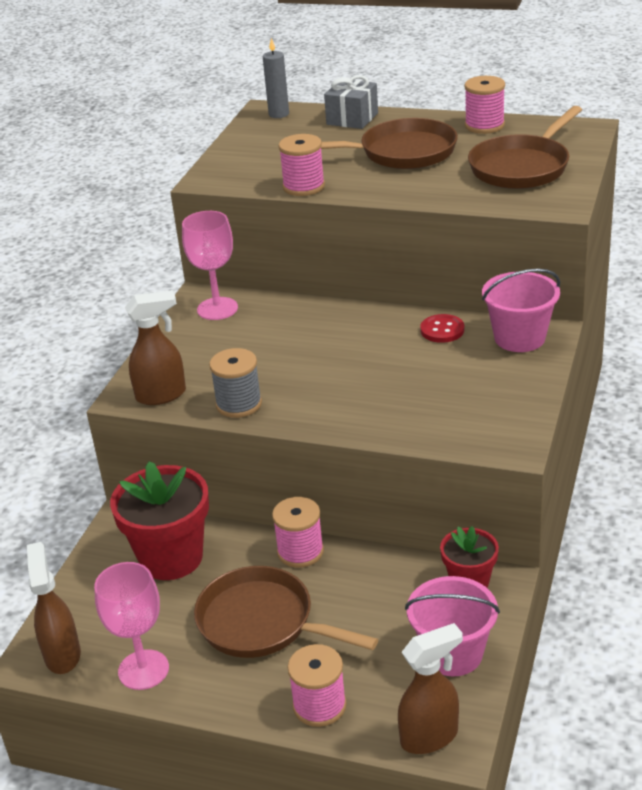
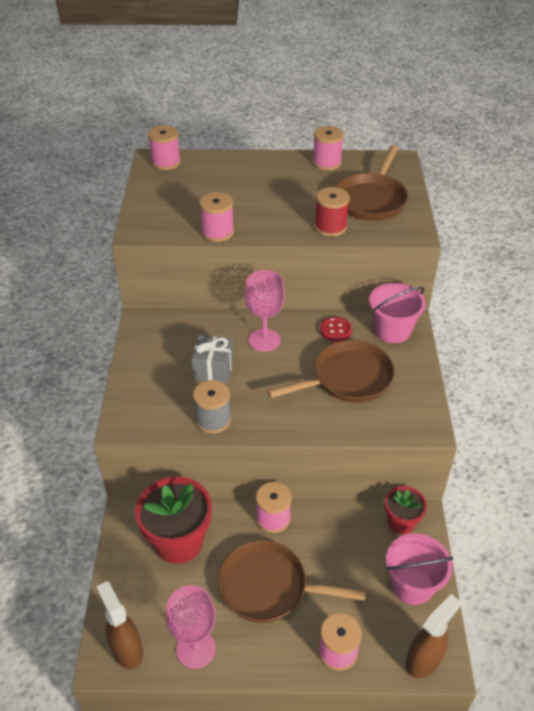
camera: 20 degrees left, 10 degrees up
(162, 395) = (149, 420): brown spray bottle -> none
(217, 309) = (160, 331): pink goblet -> pink goblet (264, 340)
(279, 114) = (166, 162): grey candle -> pink spool
(352, 119) = (225, 163): grey gift -> grey gift (213, 368)
(401, 153) = (277, 193): brown pan -> brown pan (347, 379)
(450, 191) = (330, 227): none -> red spool

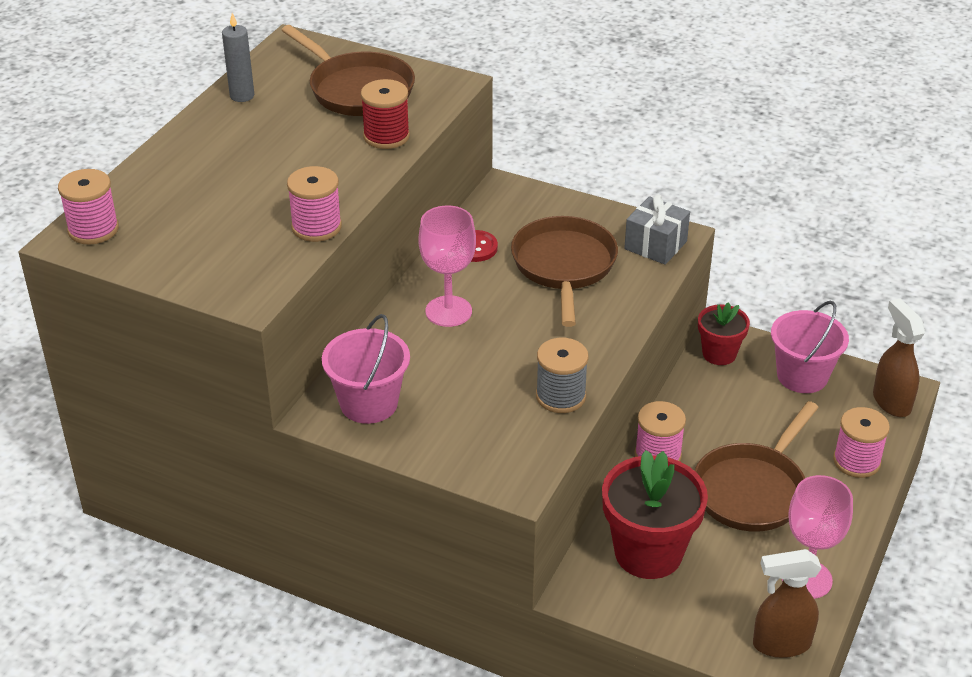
camera: 65 degrees left, 5 degrees down
(213, 368) = (469, 371): grey gift -> grey gift (655, 245)
(326, 163) = (242, 96): pink spool -> grey candle
(392, 330) = (508, 205): pink bucket -> pink bucket (369, 403)

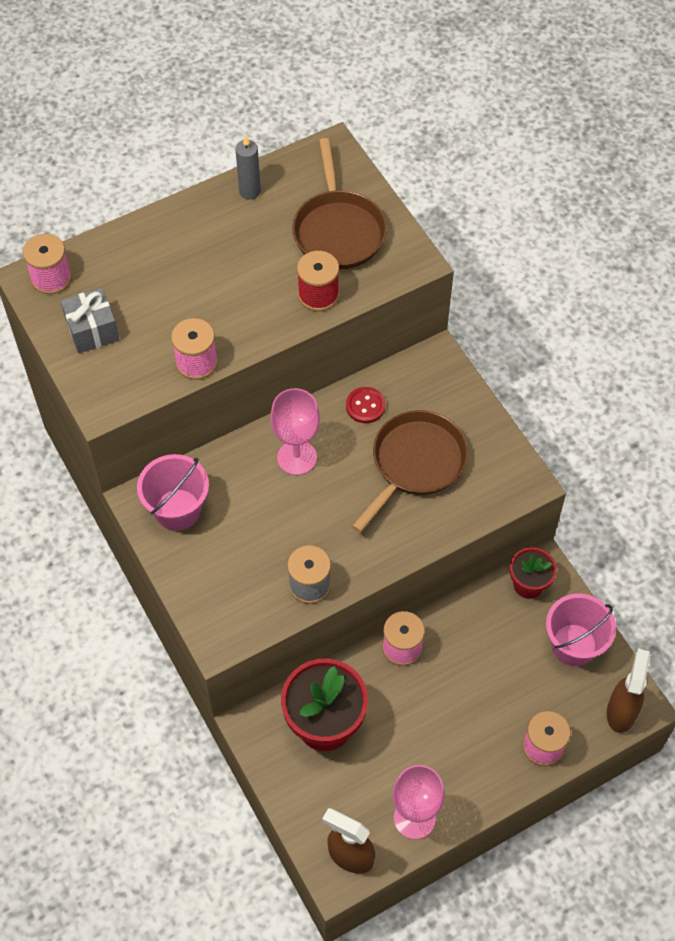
camera: 35 degrees right, 20 degrees up
(655, 245) = (503, 483): grey gift -> grey gift (92, 330)
(752, 489) = (444, 720): brown pan -> none

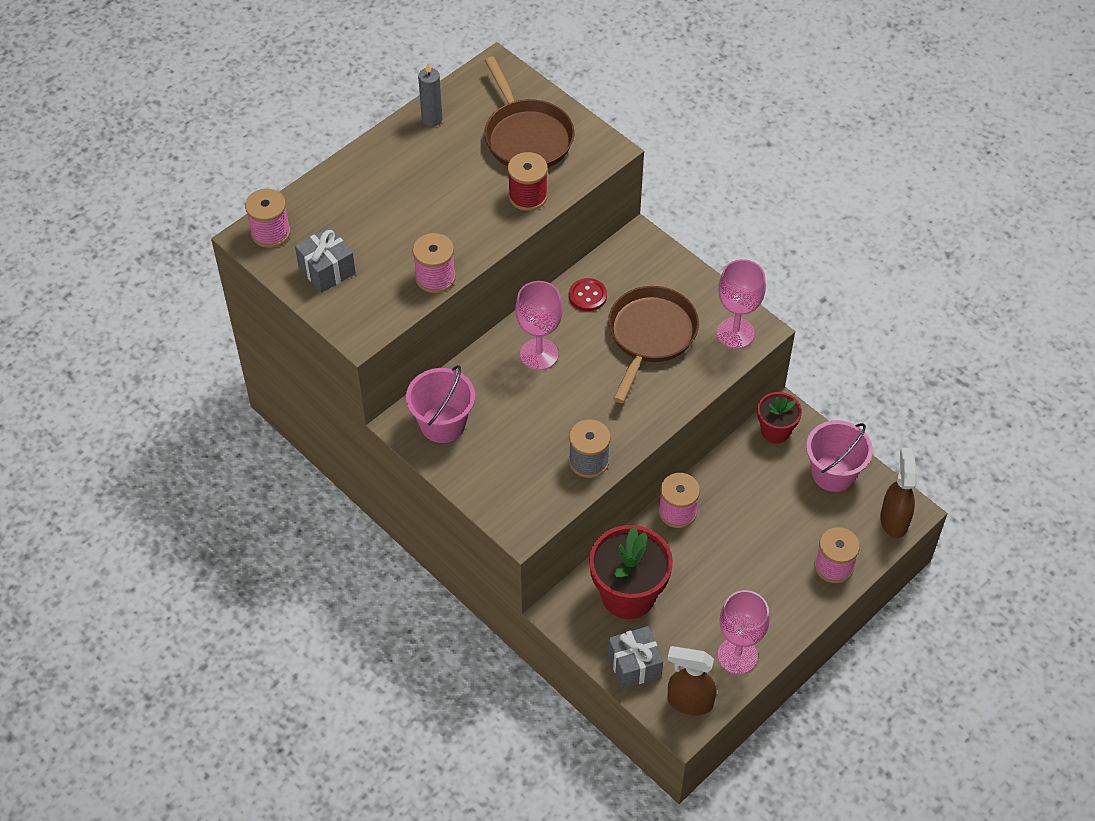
camera: 15 degrees left, 5 degrees down
(307, 801) = (634, 665): none -> grey gift
(503, 481) = (735, 333): none -> pink goblet

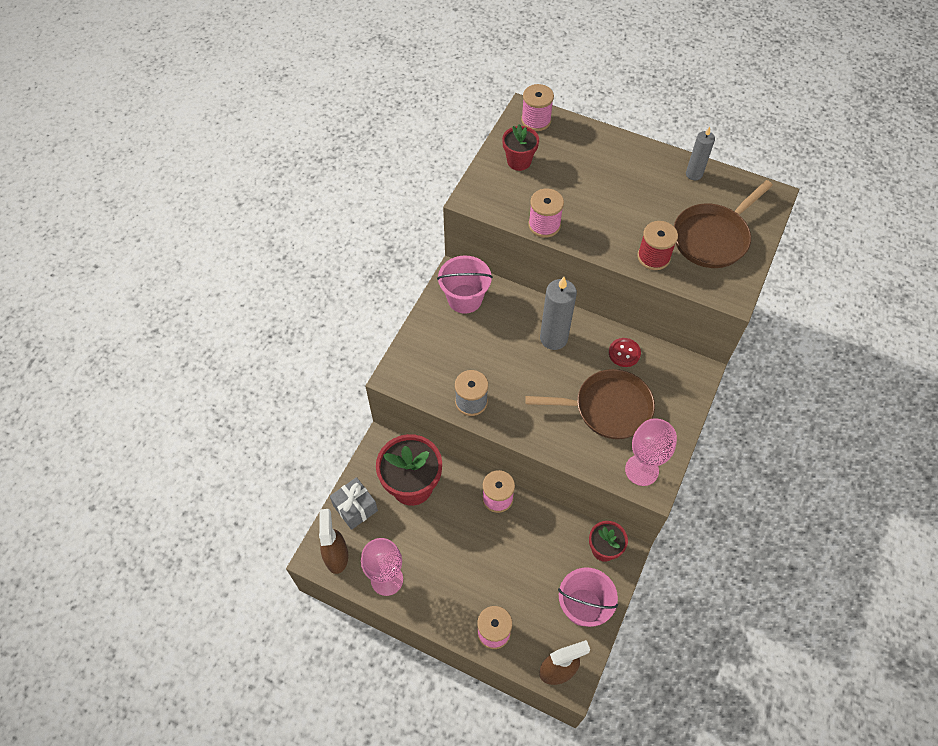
camera: 70 degrees right, 5 degrees up
(327, 270) = (519, 161): grey gift -> red flower pot
(539, 354) = (553, 338): pink goblet -> grey candle

